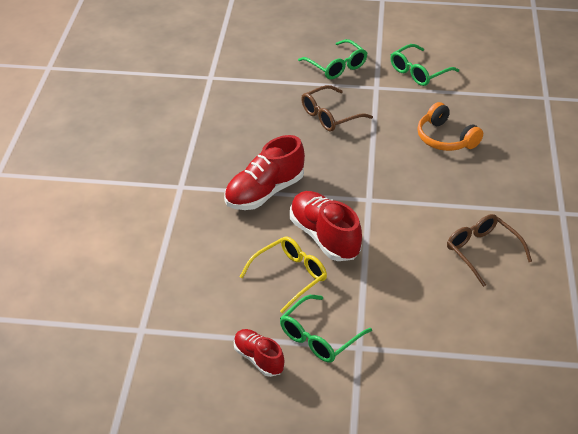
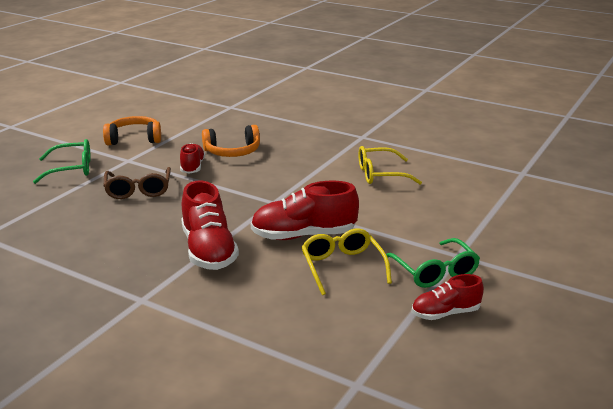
camera: 65 degrees left, 15 degrees down
(394, 127) = (192, 167): none -> red shoe
(419, 72) = (134, 139): green glasses -> orange headphones
(482, 252) = (380, 174): brown glasses -> yellow glasses

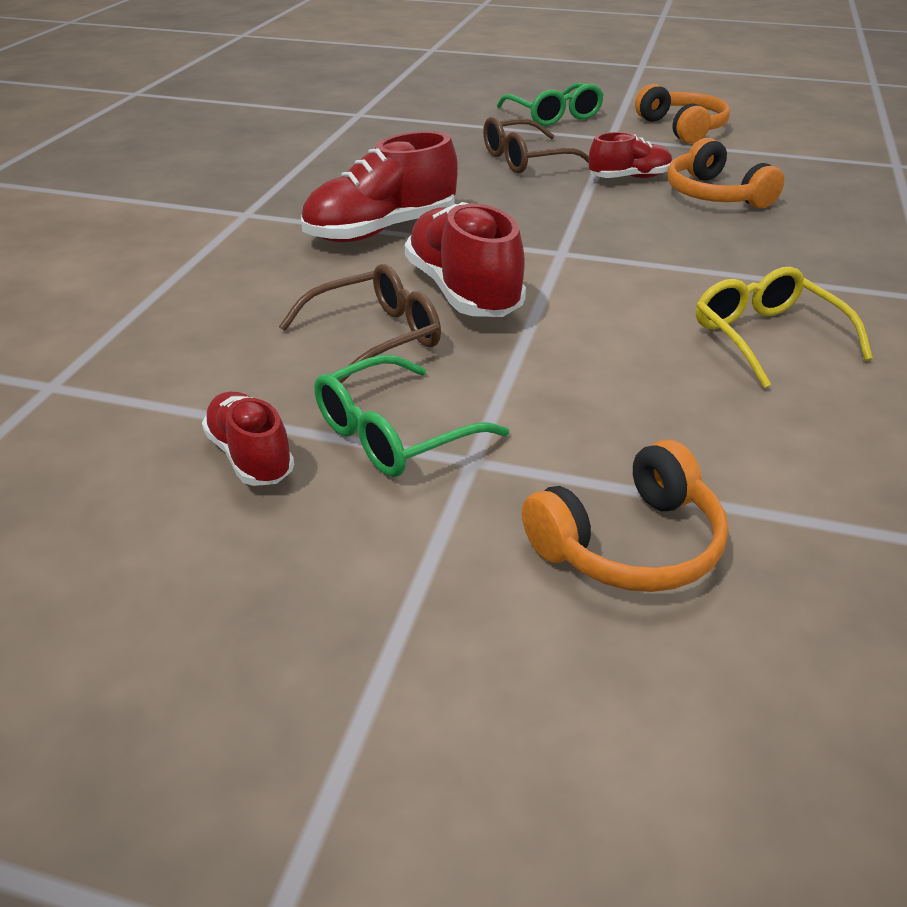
camera: 75 degrees right, 10 degrees up
(342, 267) = (375, 337): yellow glasses -> brown glasses
(515, 231) = (630, 544): none -> orange headphones

